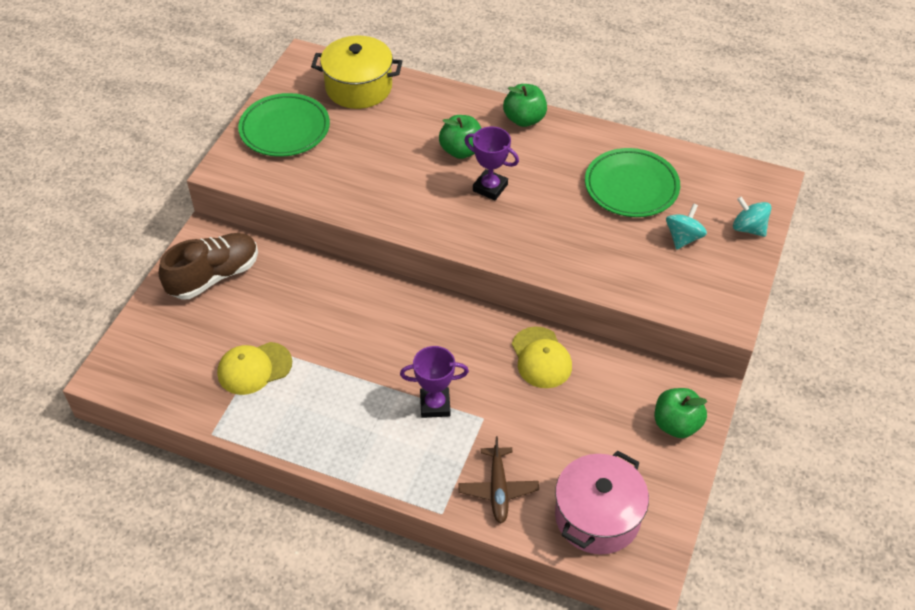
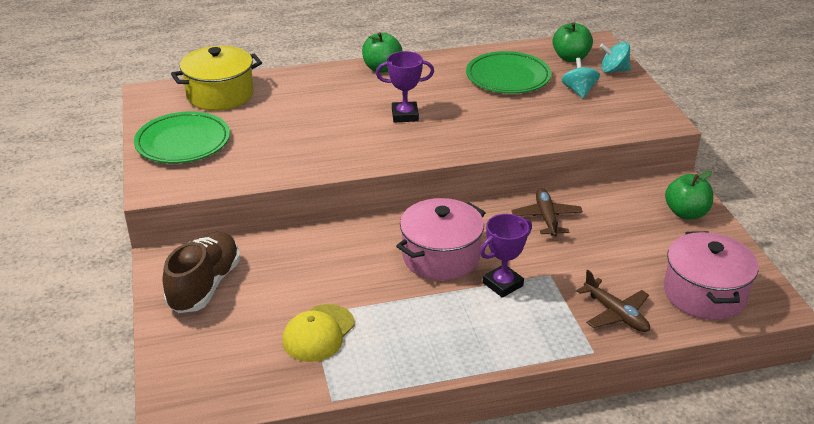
camera: 35 degrees left, 15 degrees down
(412, 348) = (441, 256): none -> pink pot
(461, 151) = (355, 102): green apple -> green apple (571, 58)
(541, 358) = (546, 218): yellow cap -> brown plane

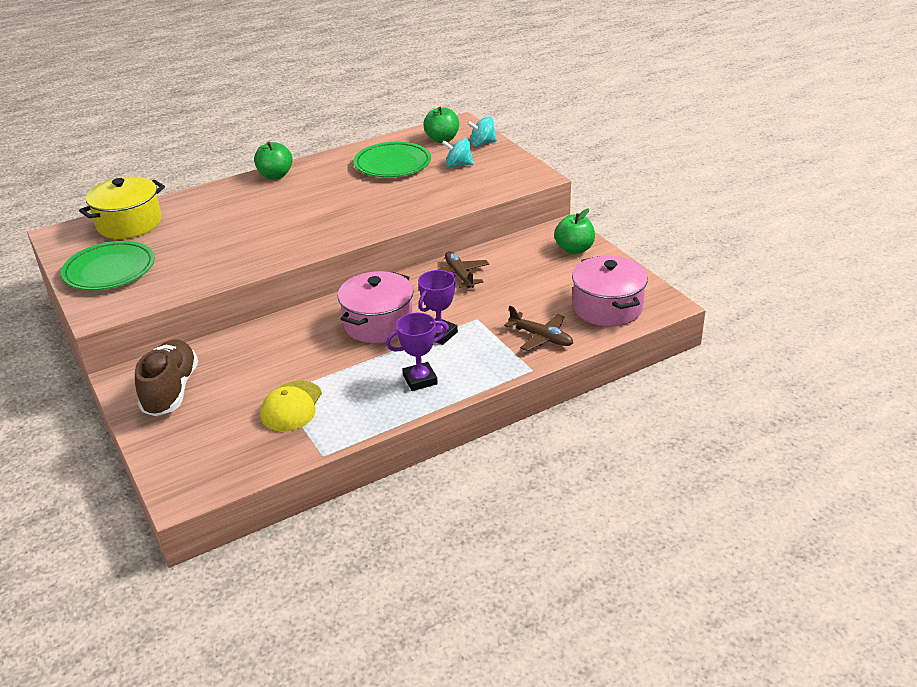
camera: 15 degrees left, 0 degrees up
(405, 115) = (311, 211): purple trophy -> purple trophy (420, 380)
(579, 91) = (458, 165): turquoise spinning top -> turquoise spinning top turned 60 degrees counterclockwise

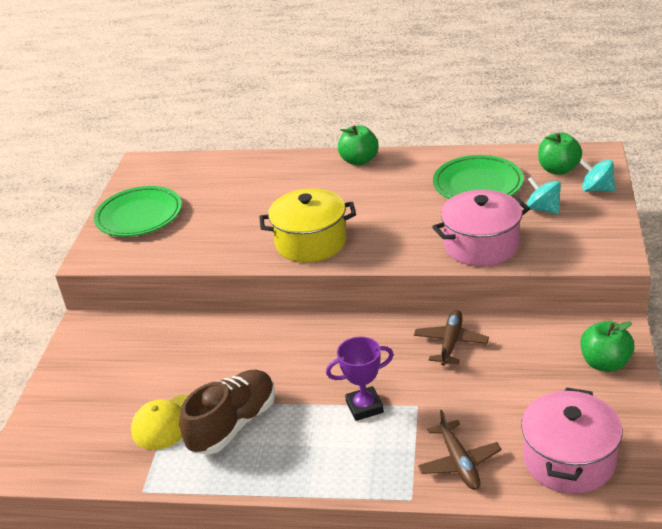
camera: 40 degrees right, 0 degrees up
(129, 224) = (198, 172): yellow pot -> yellow pot (311, 242)
(171, 391) = (102, 356): brown shoe -> brown shoe (233, 424)
(378, 323) = (323, 366): pink pot -> pink pot (481, 245)
(420, 380) = (297, 452): purple trophy -> none

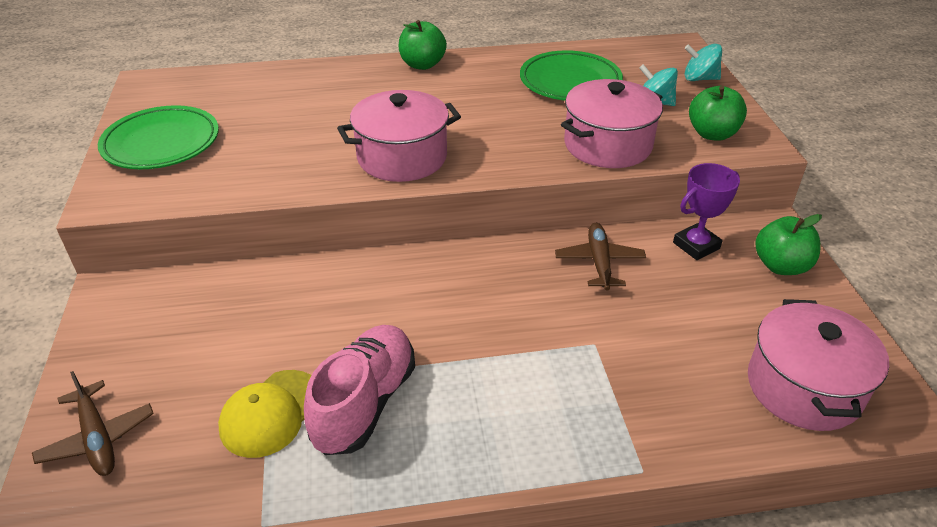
camera: 20 degrees left, 5 degrees up
(233, 424) = (365, 403): brown shoe -> pink shoe
(311, 242) = (402, 157): yellow pot -> pink pot
(364, 407) = (530, 354): purple trophy -> purple trophy (696, 245)
(459, 462) = (679, 411): brown plane -> brown plane (97, 438)
(558, 169) = (648, 62): green apple -> green apple (712, 134)

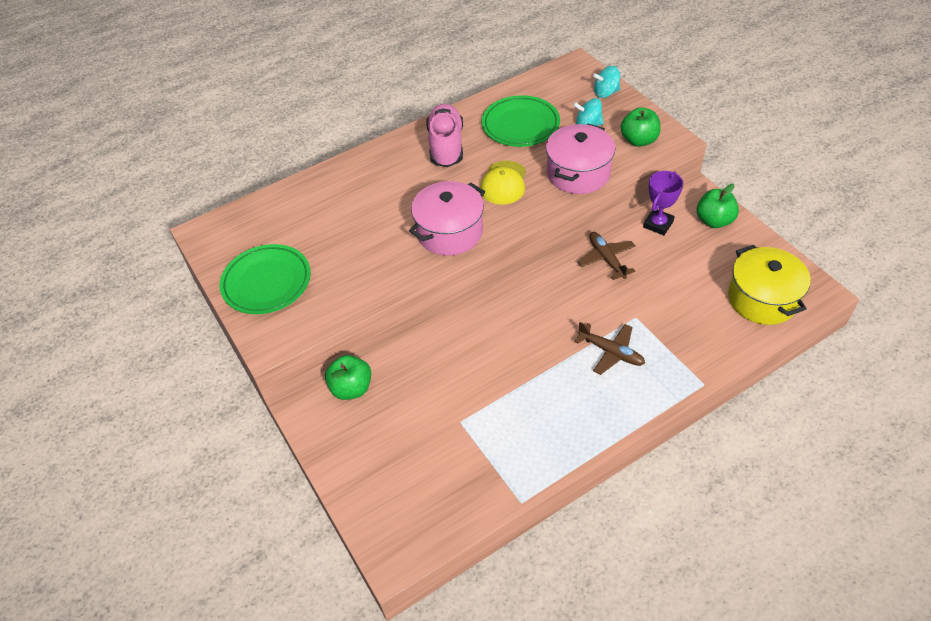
camera: 20 degrees left, 10 degrees up
(97, 438) = (383, 498): brown plane -> brown plane (611, 352)
(271, 413) = (476, 439): yellow cap -> yellow cap (504, 183)
(365, 403) = (527, 409): pink shoe -> pink shoe (446, 146)
(422, 65) = (404, 144): green apple -> green apple (351, 388)
(803, 387) = (762, 299): pink pot -> yellow pot

